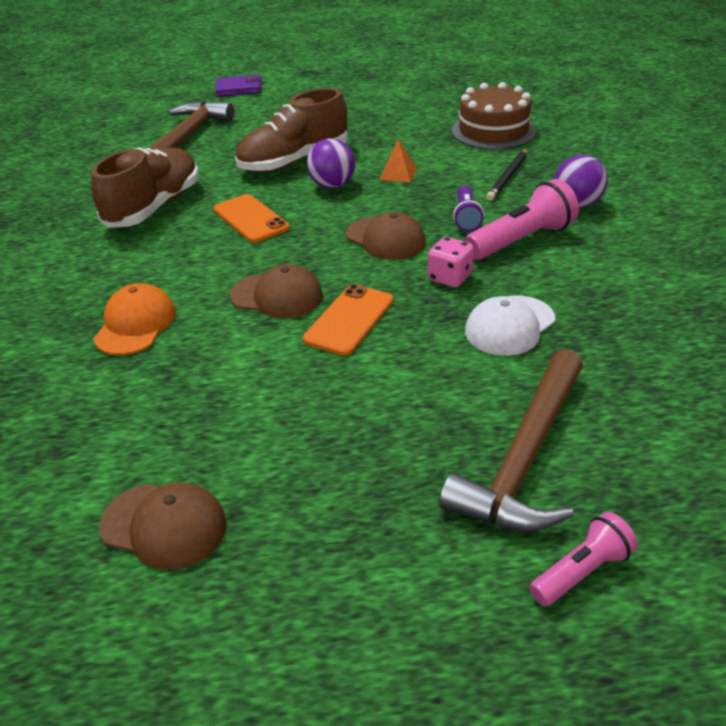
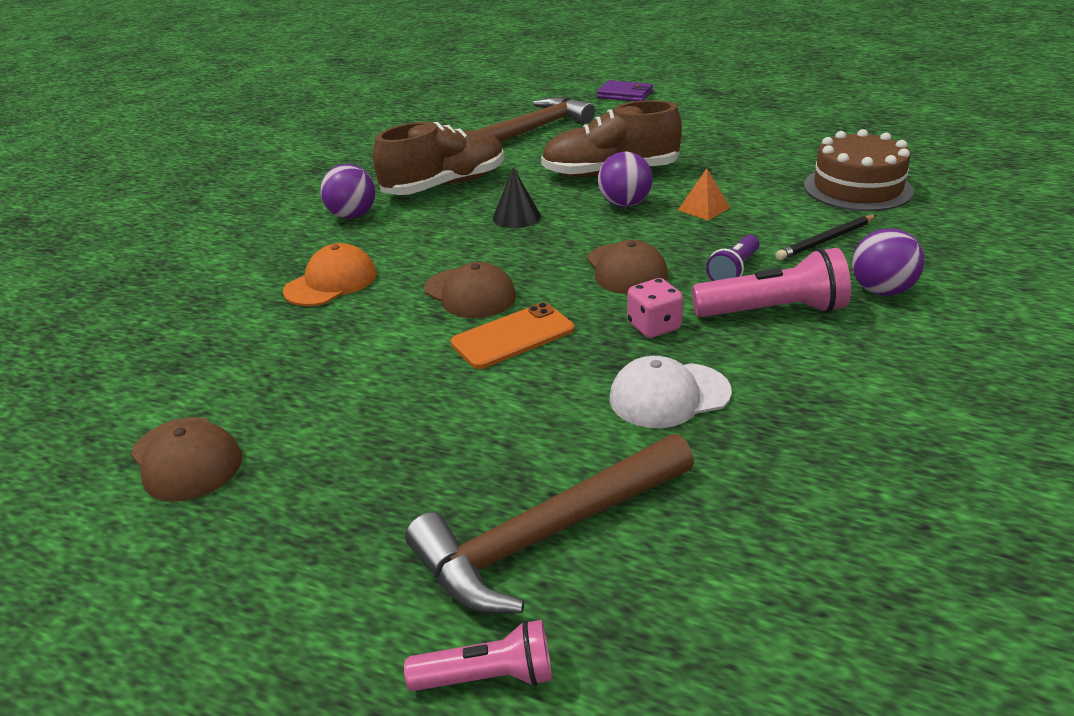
camera: 30 degrees right, 5 degrees down
(90, 258) = (352, 216): none -> purple ball
(250, 219) = (516, 217): orange phone -> black cone

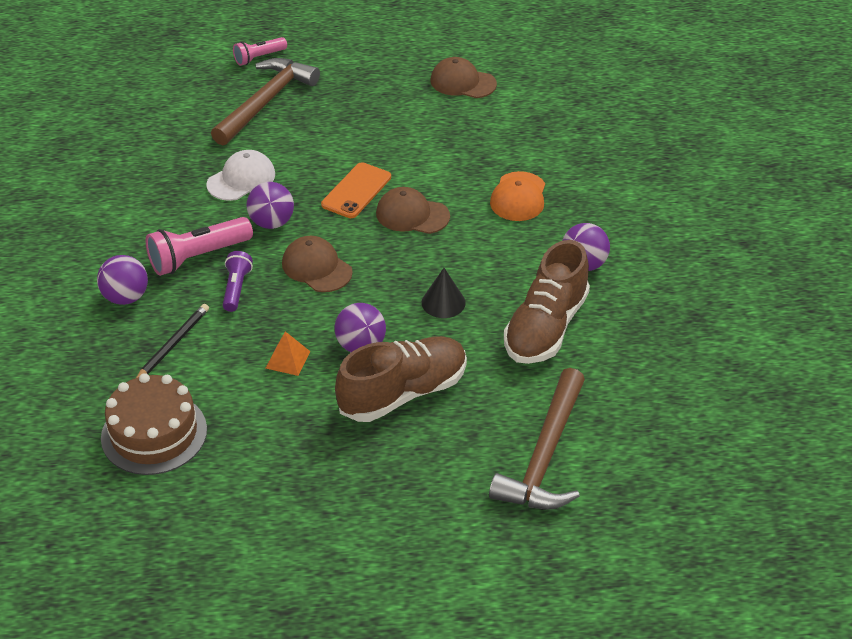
camera: 150 degrees right, 10 degrees up
(625, 94) = (495, 593): purple wallet -> none
(654, 326) = (272, 223): pink dice -> purple ball

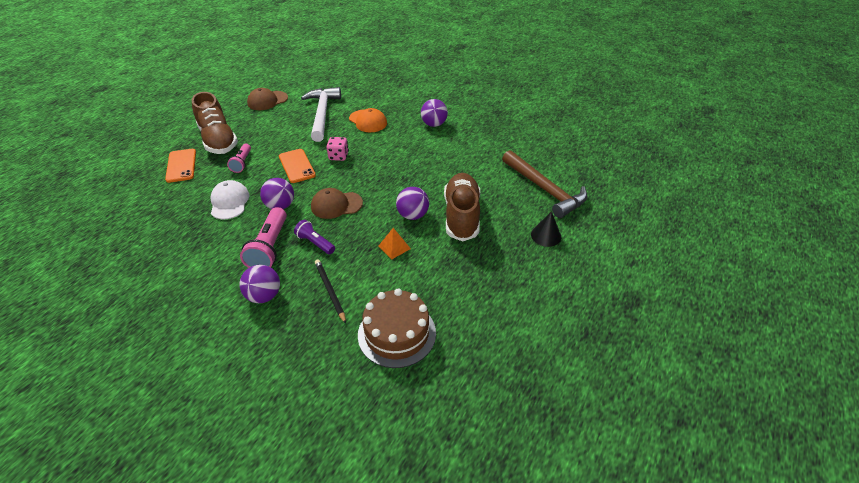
camera: 55 degrees left, 0 degrees up
(259, 58) = (142, 152): pink flashlight -> pink flashlight (242, 163)
(266, 102) = (181, 166): brown hammer -> orange phone
(412, 215) = (338, 156): brown cap -> pink dice
(443, 302) = (412, 174): black cone -> black cone (546, 235)
(488, 146) = (322, 114): none -> white hammer
(545, 327) = (462, 152): brown shoe -> brown shoe (218, 140)

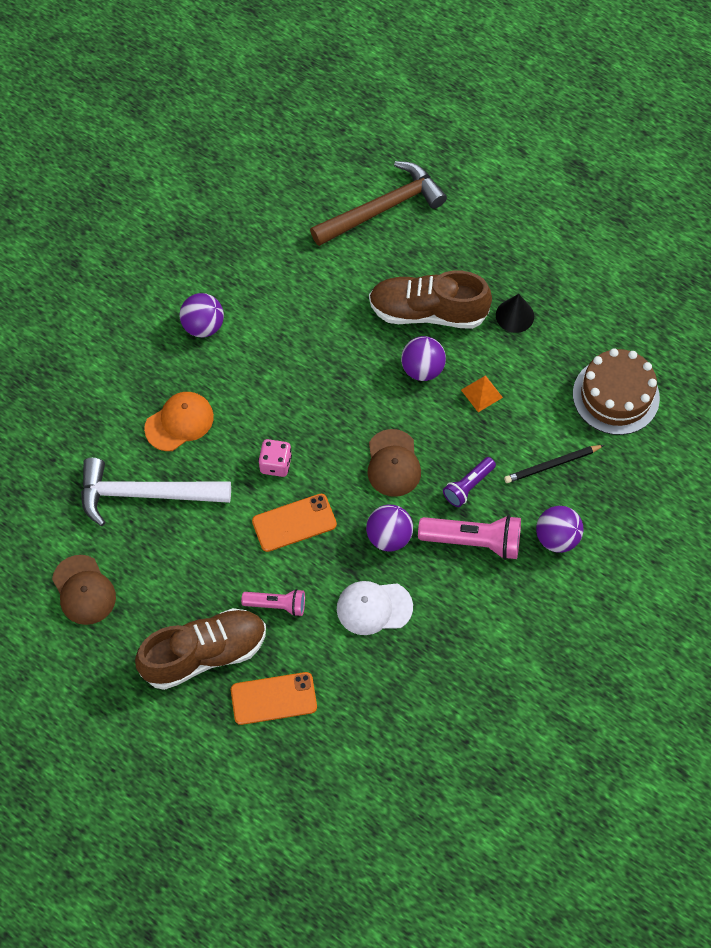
camera: 85 degrees left, 20 degrees up
(546, 235) = (471, 225): black cone -> black cone (514, 315)

